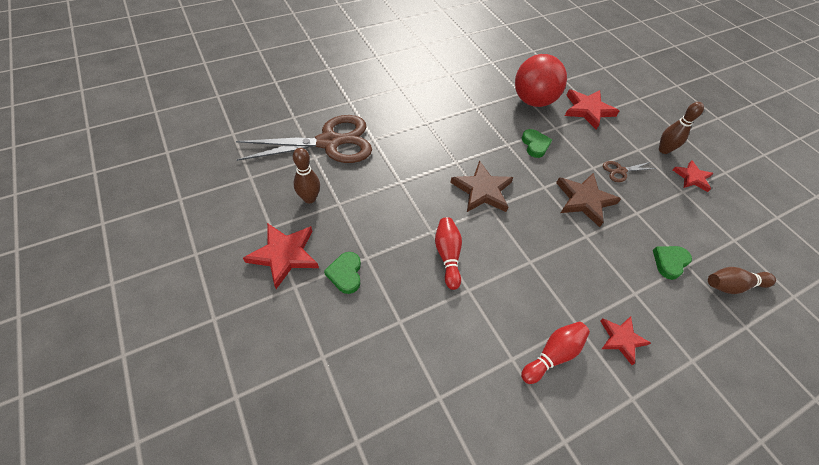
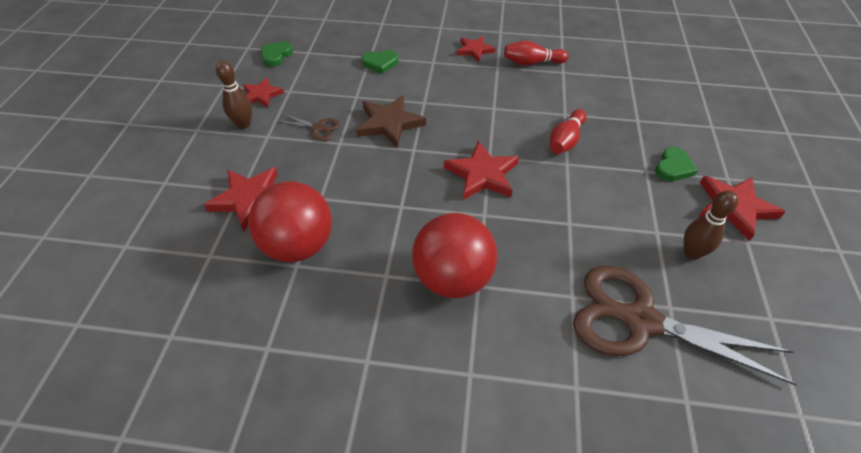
camera: 140 degrees left, 5 degrees down
(442, 120) = (453, 278): none -> red ball
(482, 190) = (482, 174): brown star -> red star
(535, 145) = (370, 191): green heart -> green heart (276, 56)
(732, 285) = (356, 38): brown bowling pin -> none

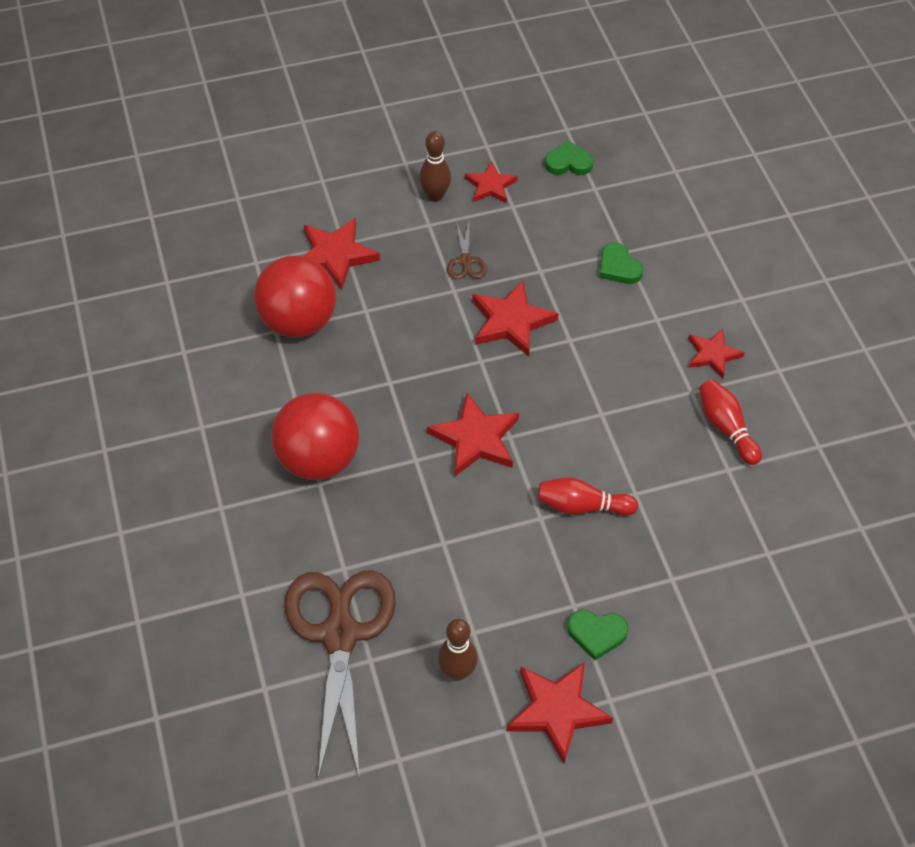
camera: 65 degrees right, 5 degrees up
(389, 123) = (511, 321): brown star -> red star

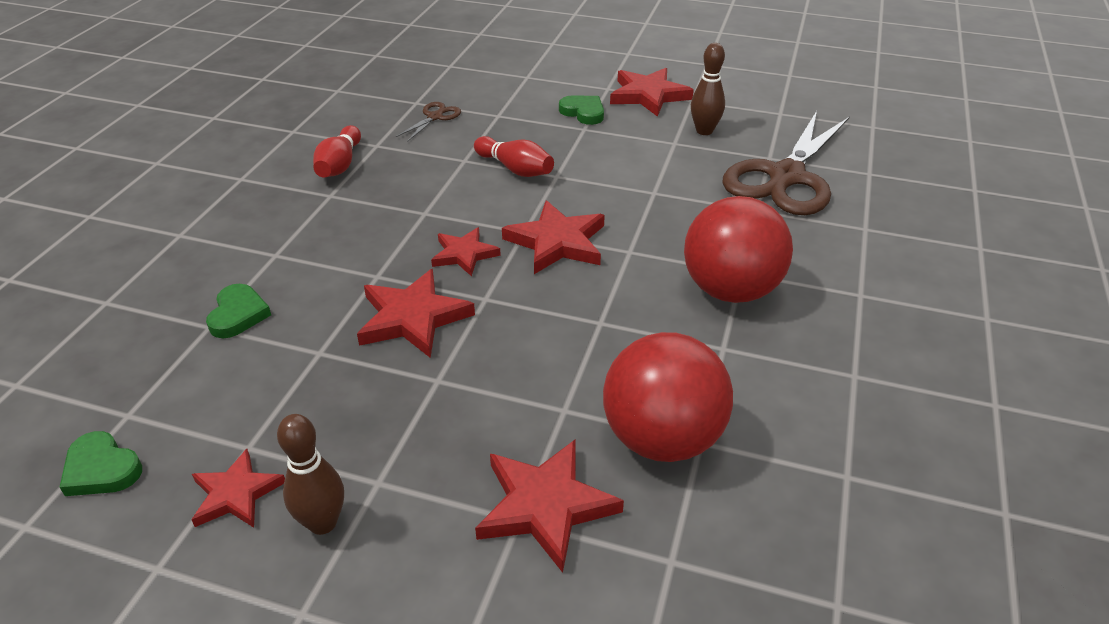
camera: 145 degrees left, 15 degrees down
(466, 261) = (386, 407): brown scissors -> brown scissors (435, 117)
(713, 355) = (273, 209): red star -> red star (464, 254)

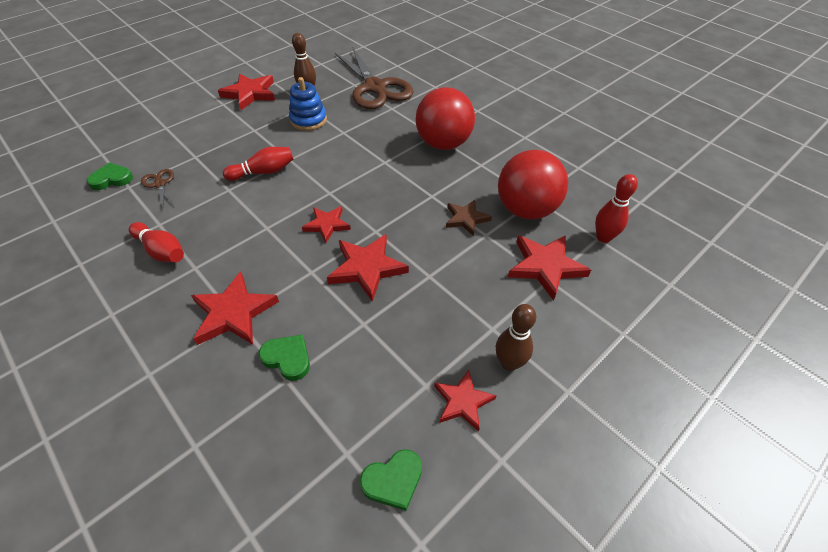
camera: 60 degrees left, 10 degrees up
(557, 242) = (352, 184): red star -> red star (234, 313)
(581, 376) = (466, 219): none -> brown star
(583, 112) = (237, 123): green heart -> green heart (112, 179)
(646, 156) = (308, 120): none -> blue stacking toy
(680, 569) = (603, 237): none -> red bowling pin

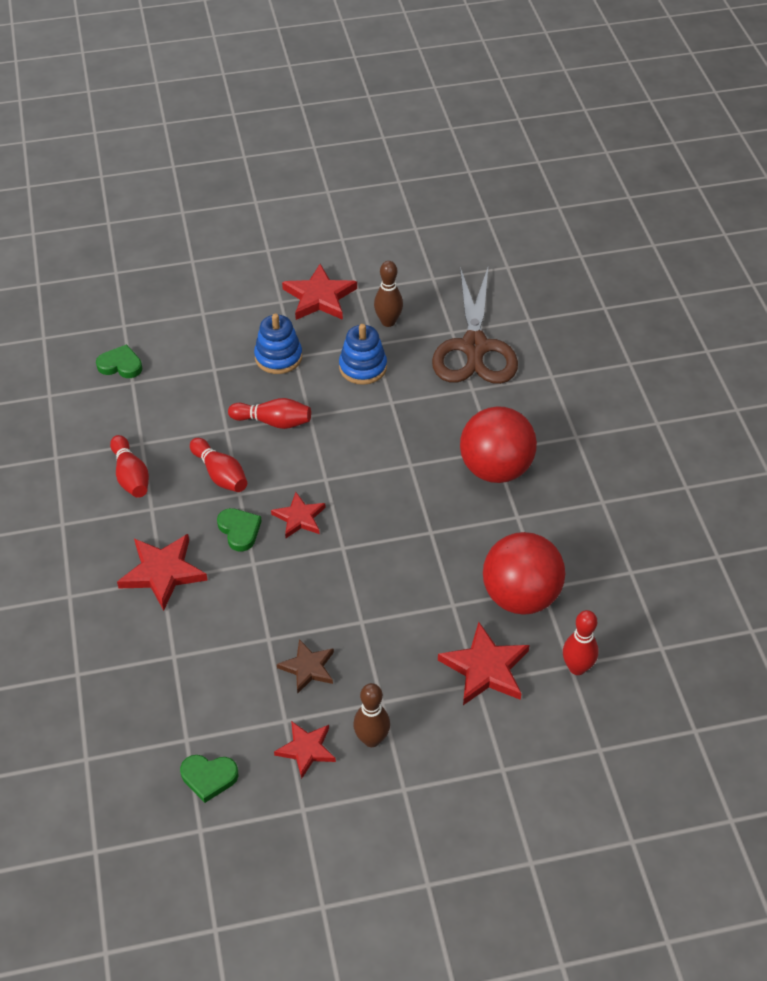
camera: 30 degrees right, 0 degrees up
(160, 184) = (163, 392): brown scissors -> none
(242, 134) = (278, 357): none -> blue stacking toy
(242, 220) = (220, 474): none -> red bowling pin
(287, 358) = (185, 638): green heart -> green heart (239, 530)
(367, 268) = (308, 584): red star -> none
(466, 219) = (446, 577): brown star -> brown star (308, 668)

